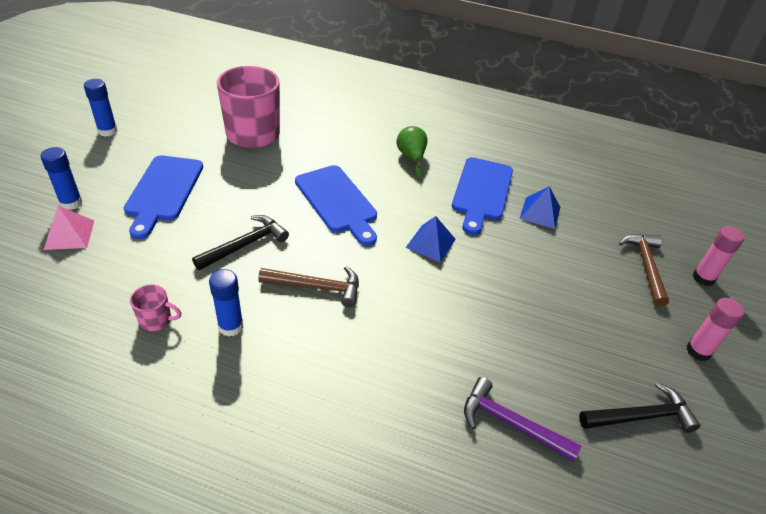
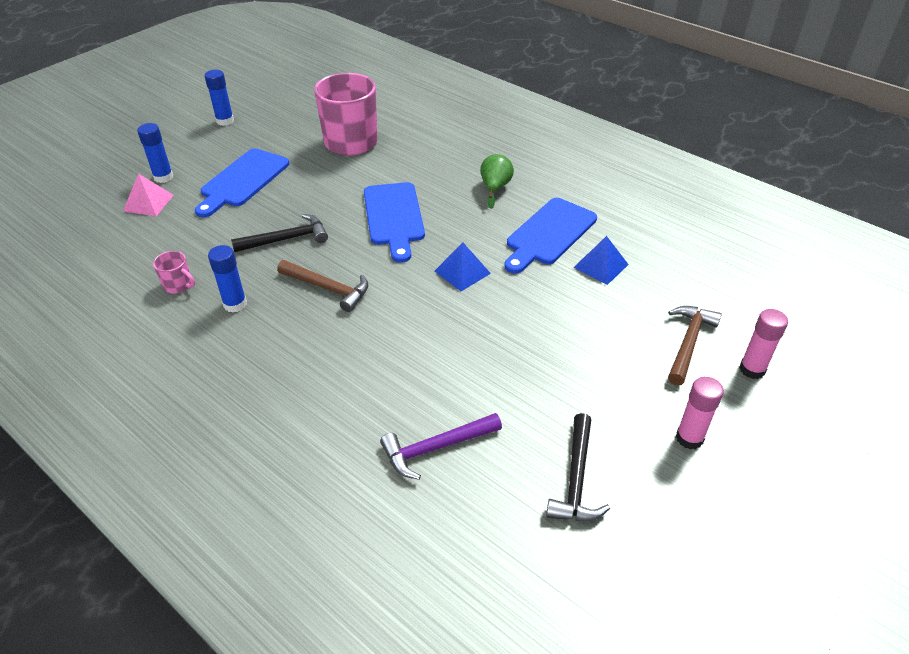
camera: 25 degrees right, 0 degrees up
(511, 423) = (436, 448): purple hammer -> purple hammer turned 75 degrees counterclockwise
(641, 416) = (576, 479): black hammer -> black hammer turned 90 degrees clockwise

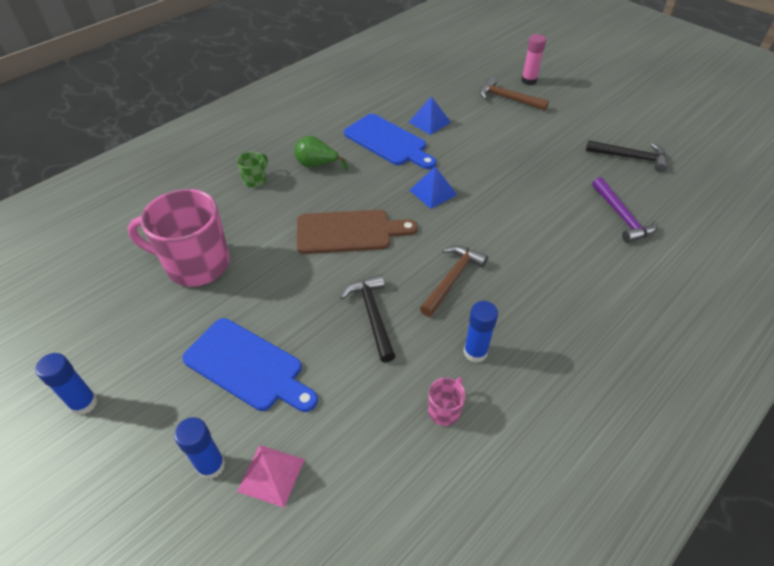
camera: 85 degrees left, 5 degrees up
(394, 217) = (349, 232): blue cutting board -> brown cutting board
(464, 154) = (255, 180): none -> green mug
(689, 438) = (587, 111): pink glue stick -> none

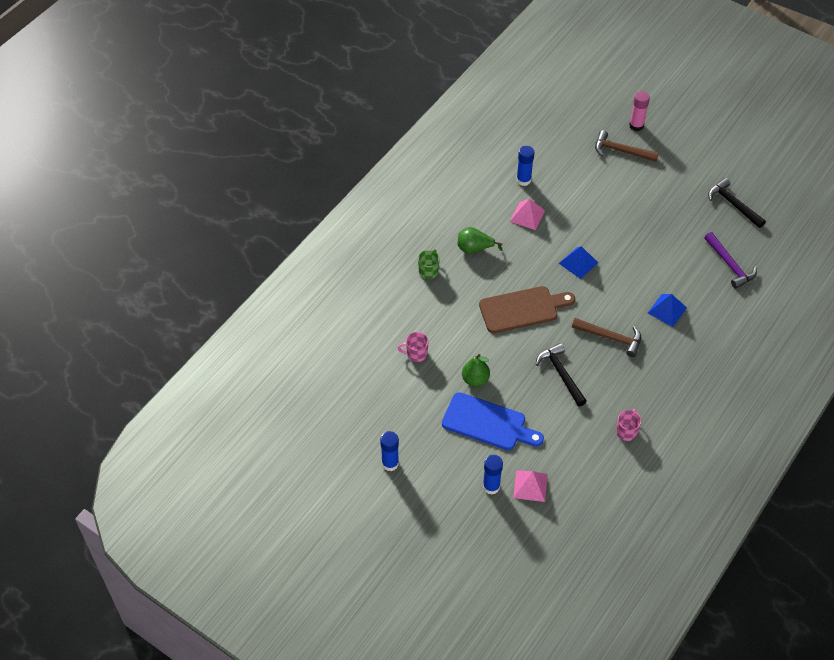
camera: 10 degrees left, 5 degrees up
(196, 264) = (416, 354): pink mug -> pink mug, size x0.43
(256, 306) = (475, 380): none -> green pear
(388, 142) = (527, 216): blue cutting board -> pink pyramid
(429, 122) = (557, 188): blue pyramid -> blue pyramid (667, 310)
(452, 279) = (611, 338): brown hammer -> brown hammer turned 90 degrees clockwise
(475, 352) = (638, 390): blue glue stick -> blue glue stick (523, 180)
(630, 157) = (733, 204): black hammer -> black hammer turned 135 degrees counterclockwise

